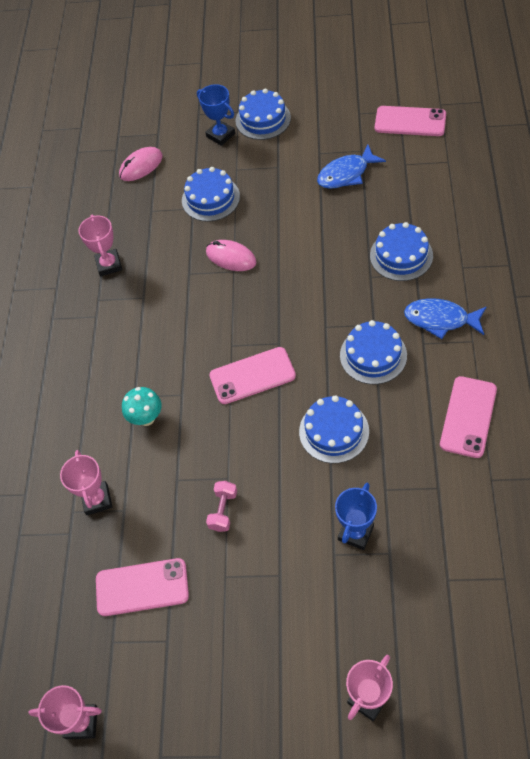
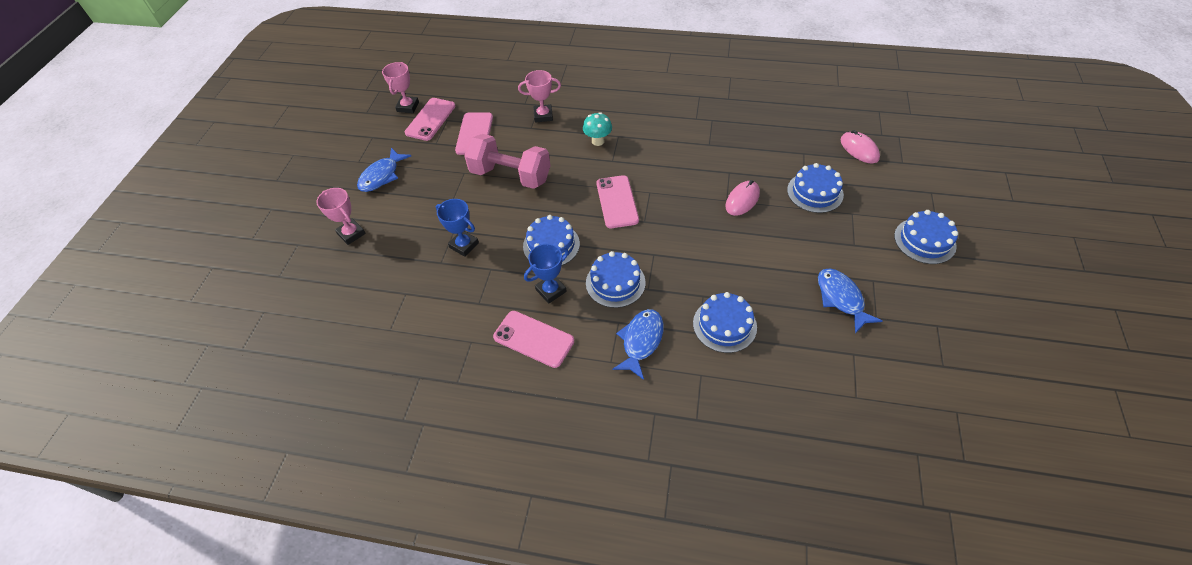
camera: 95 degrees right, 5 degrees down
(109, 265) = (746, 126): pink trophy -> none
(220, 135) = (900, 206): blue trophy -> blue trophy (551, 290)
(223, 510) = (510, 175): pink dumbbell -> pink dumbbell, size x2.31
(247, 701) = (382, 176): none -> blue fish
(410, 122) = (923, 373): pink phone -> pink phone (430, 119)

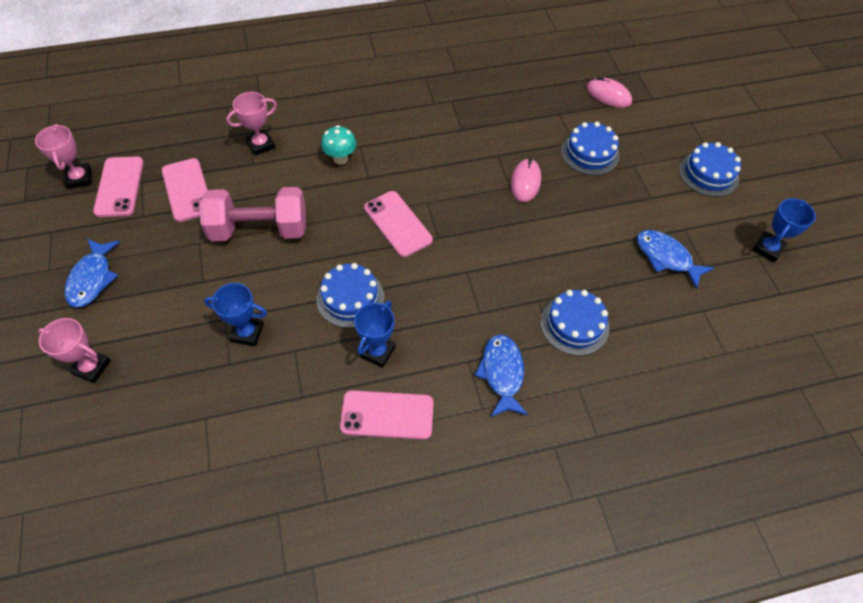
camera: 30 degrees left, 5 degrees up
(615, 282) = (442, 317): blue cake -> none
(951, 323) = (767, 249): none -> blue trophy

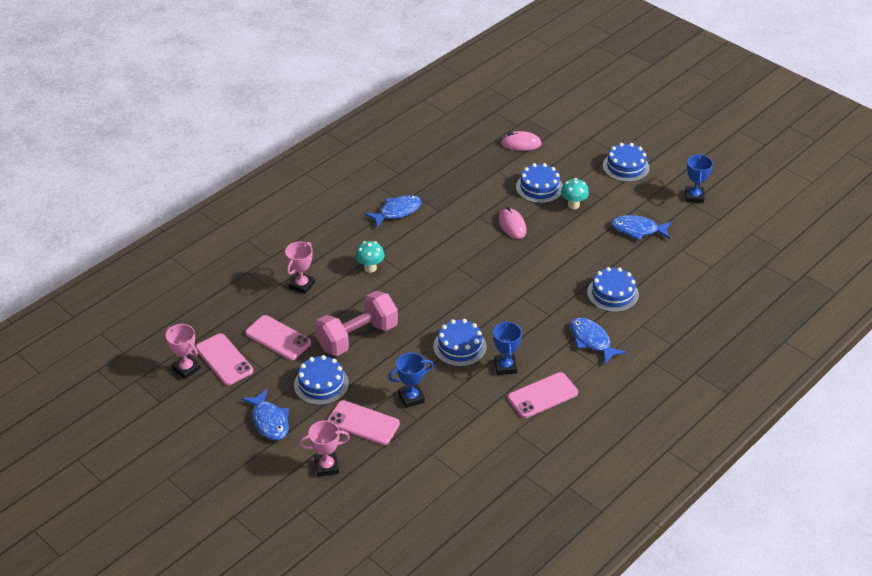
camera: 30 degrees left, 15 degrees down
(177, 264) = (321, 384): none -> blue cake
(398, 224) = (450, 289): pink phone -> pink phone (363, 423)
(419, 111) = (397, 211): none -> blue fish
(612, 191) = (573, 205): none -> turquoise mushroom

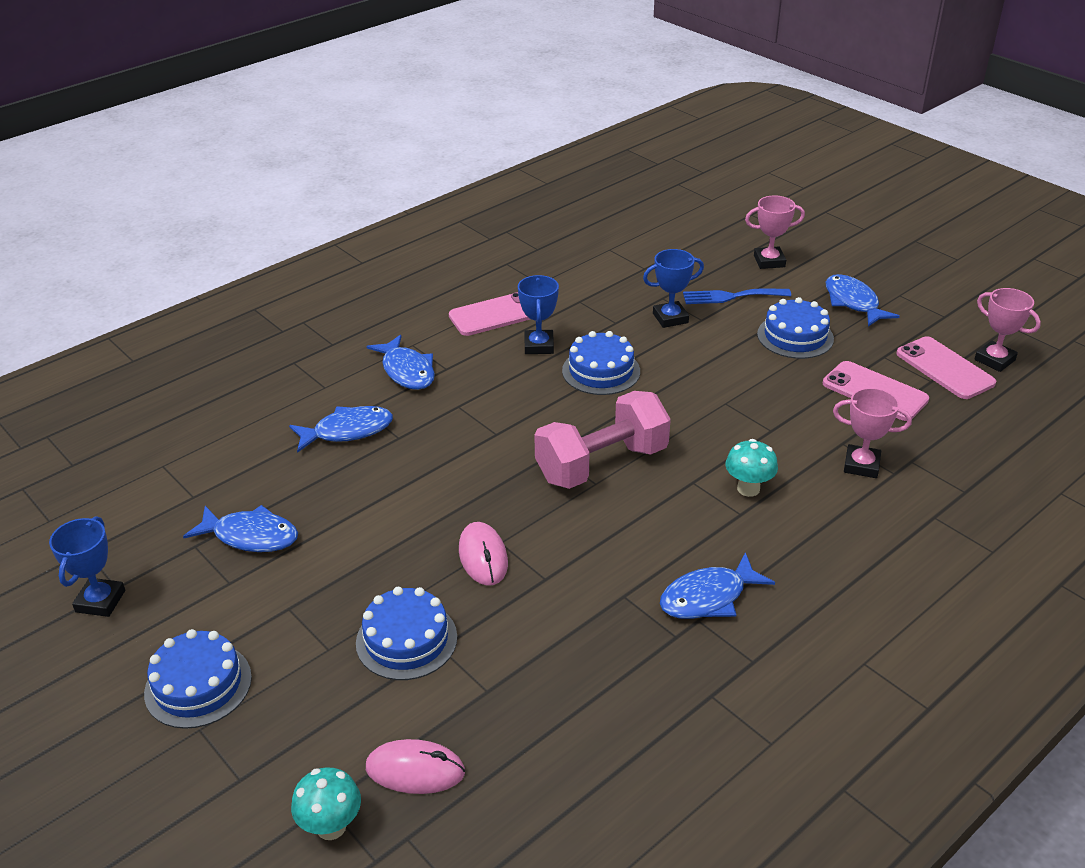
camera: 175 degrees left, 5 degrees down
(302, 285) = (861, 465): pink trophy -> pink trophy turned 75 degrees clockwise
(357, 337) = (754, 388): pink dumbbell -> pink dumbbell (602, 464)
(363, 423) = (731, 296): pink phone -> blue fork
(573, 205) = (350, 595): turquoise mushroom -> turquoise mushroom (331, 826)
(612, 293) = (347, 431): blue cake -> blue fish

